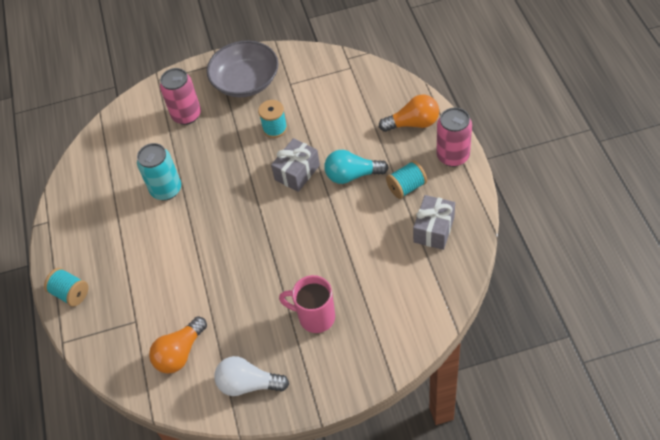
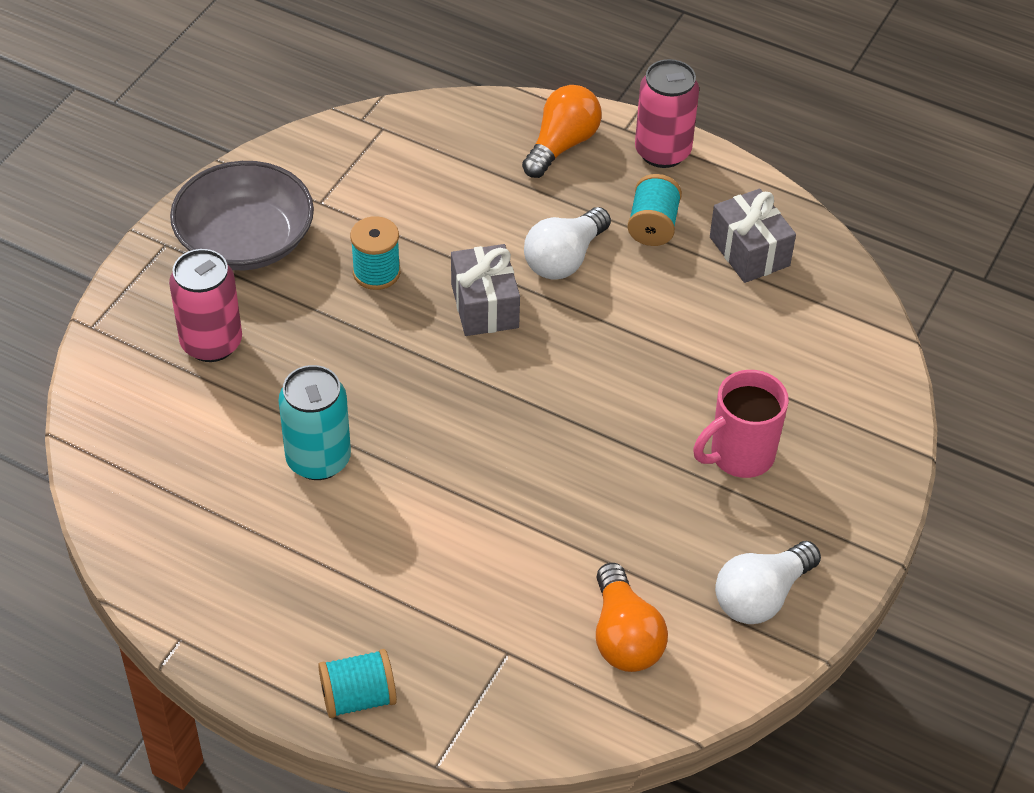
camera: 55 degrees left, 5 degrees down
(352, 175) = (564, 259): turquoise light bulb -> white light bulb

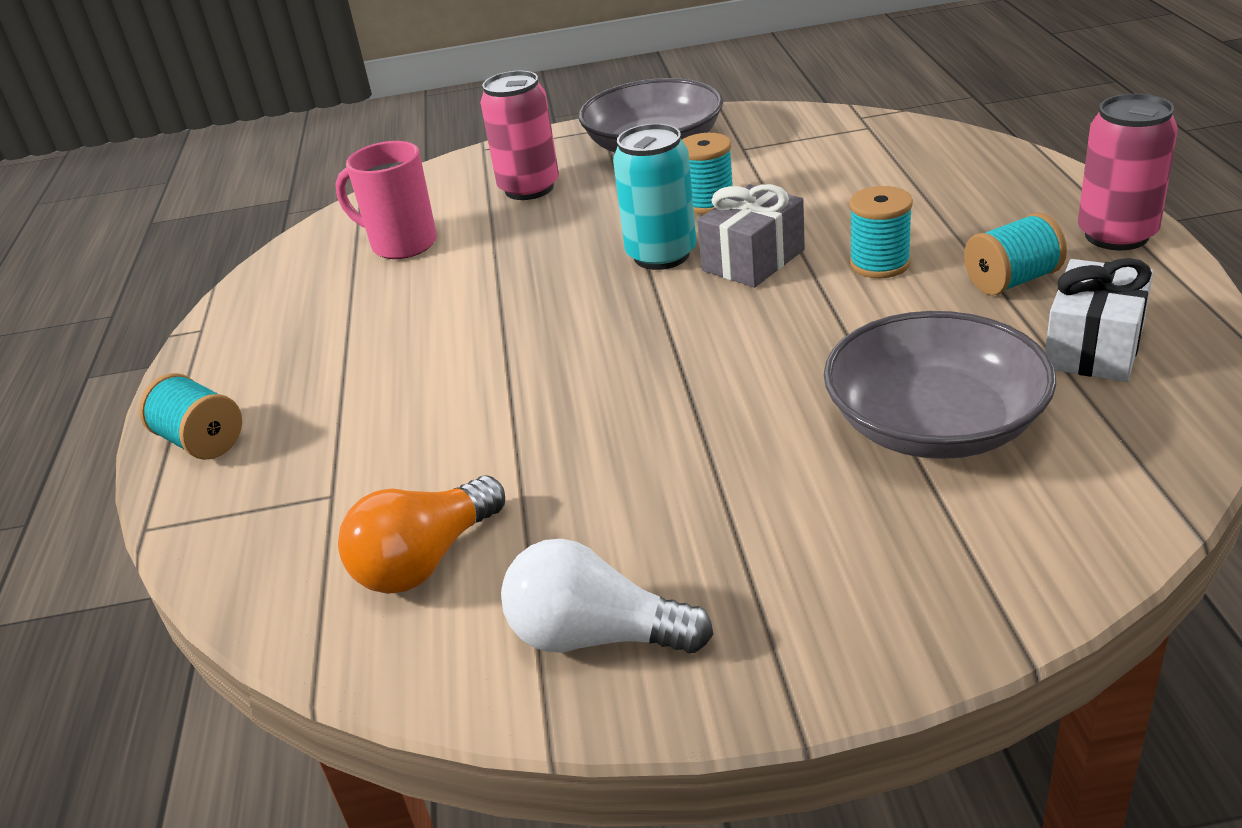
camera: 60 degrees right, 15 degrees down
(318, 459) = (463, 285): turquoise can -> turquoise can (661, 255)
(562, 145) = (1013, 192): orange light bulb -> none
(564, 259) = (879, 264): white light bulb -> turquoise spool
(739, 456) = (791, 500): pink mug -> pink mug (401, 244)
(741, 358) = (934, 424): none -> grey bowl
(749, 251) = (1093, 347): grey gift -> white gift

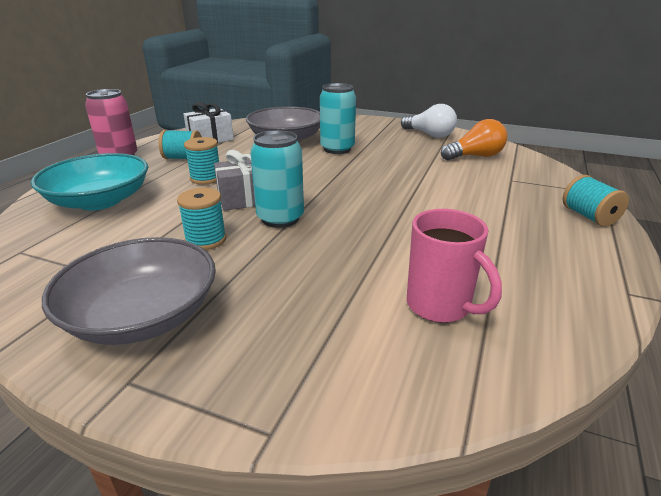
camera: 155 degrees left, 5 degrees down
(529, 188) = (291, 320): pink can -> none
(770, 441) = (337, 149): none -> turquoise can
(934, 181) = (100, 201): none -> turquoise bowl

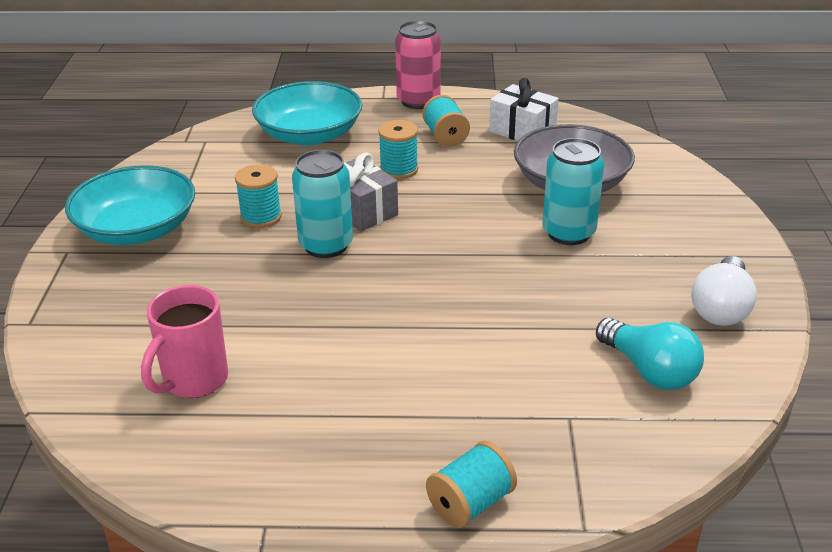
camera: 70 degrees right, 5 degrees up
(143, 315) = (137, 229): grey bowl -> turquoise bowl
(475, 156) = (649, 370): orange light bulb -> turquoise light bulb

